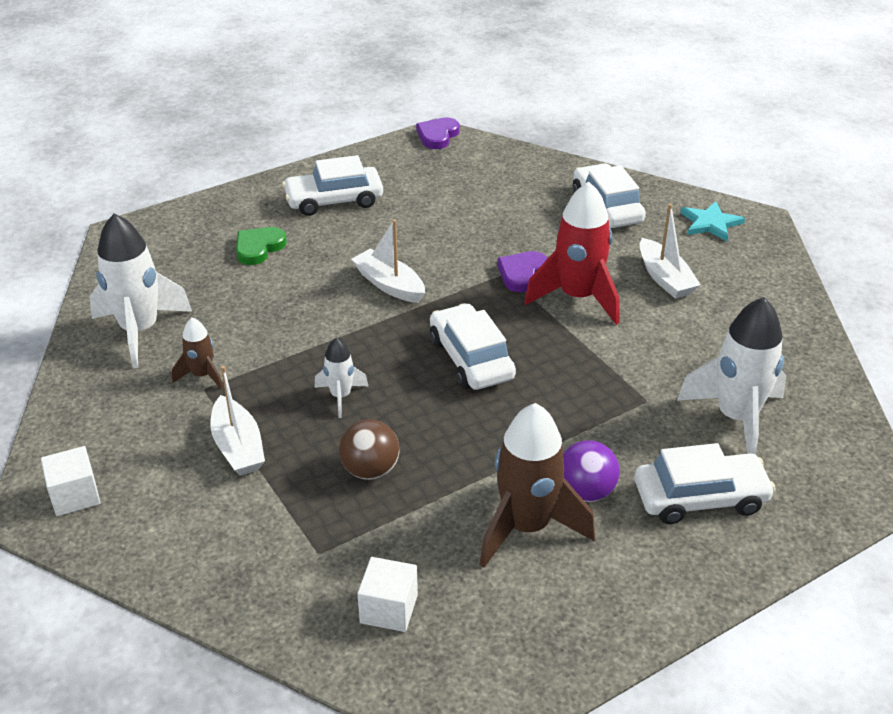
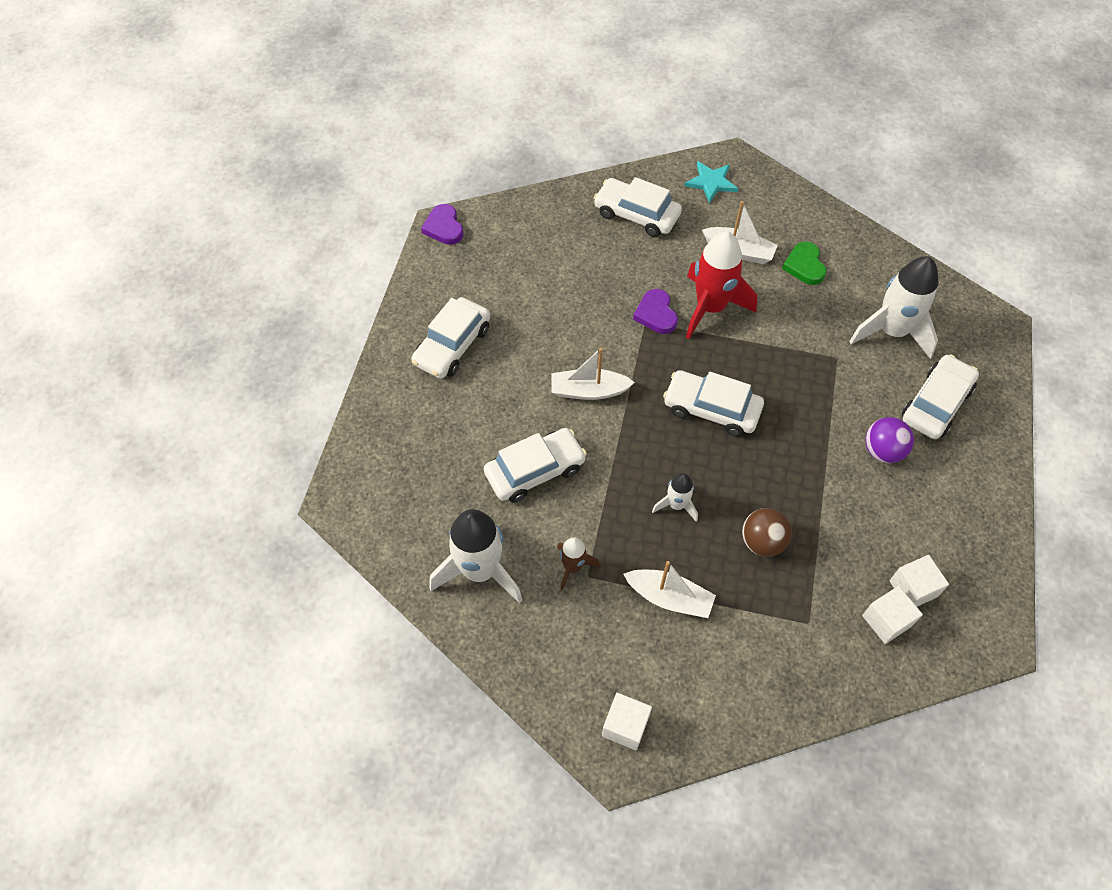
camera: 45 degrees left, 20 degrees up
(259, 248) = (459, 431): green heart -> green heart (804, 266)
(272, 303) = (535, 470): none -> white car
(452, 608) = (913, 589): none -> white cube
(526, 527) = (883, 502): brown rocket -> none

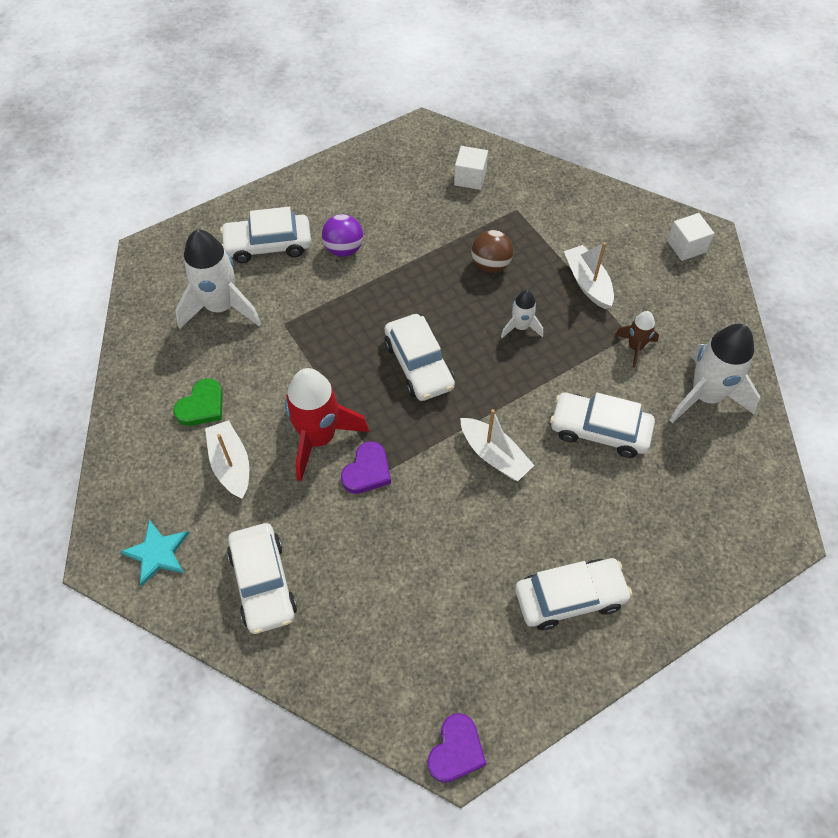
camera: 135 degrees left, 0 degrees up
(913, 589) = (433, 178): white cube -> none

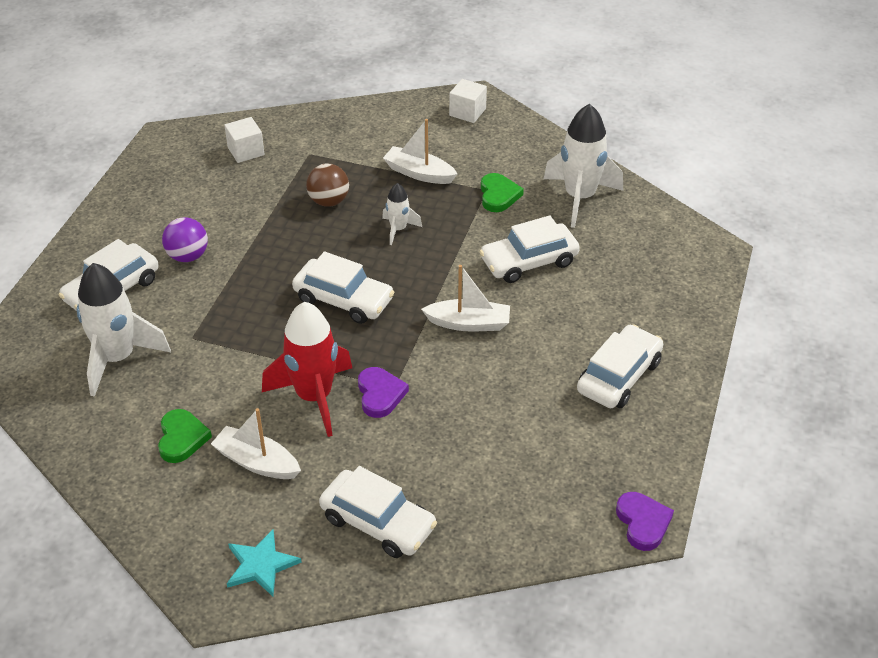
camera: 40 degrees left, 15 degrees down
(635, 347) = (498, 195): brown rocket -> green heart

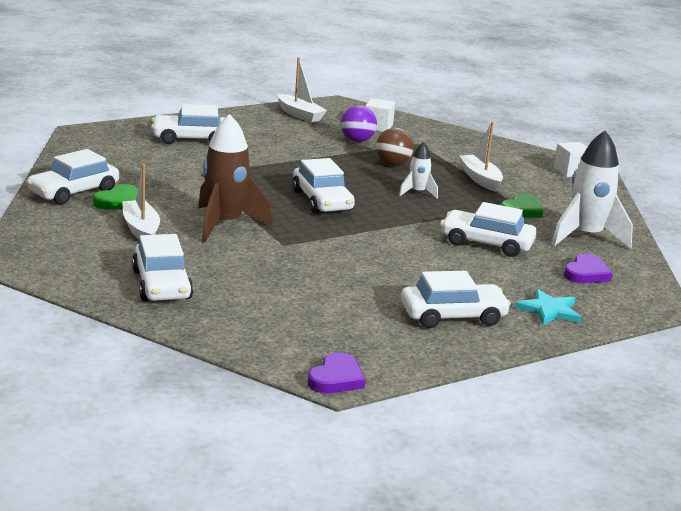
camera: 40 degrees right, 20 degrees down
(117, 358) = (144, 161): white rocket -> none
(122, 457) = (74, 192): none -> white car
(188, 256) = (260, 146): purple ball -> purple ball (357, 140)
(261, 565) = (63, 263): turquoise star -> turquoise star (549, 310)
(314, 397) = (225, 224): red rocket -> brown rocket
(380, 394) = (268, 243): purple heart -> purple heart (586, 273)
(469, 323) = (387, 246): white boat -> white boat (299, 115)

